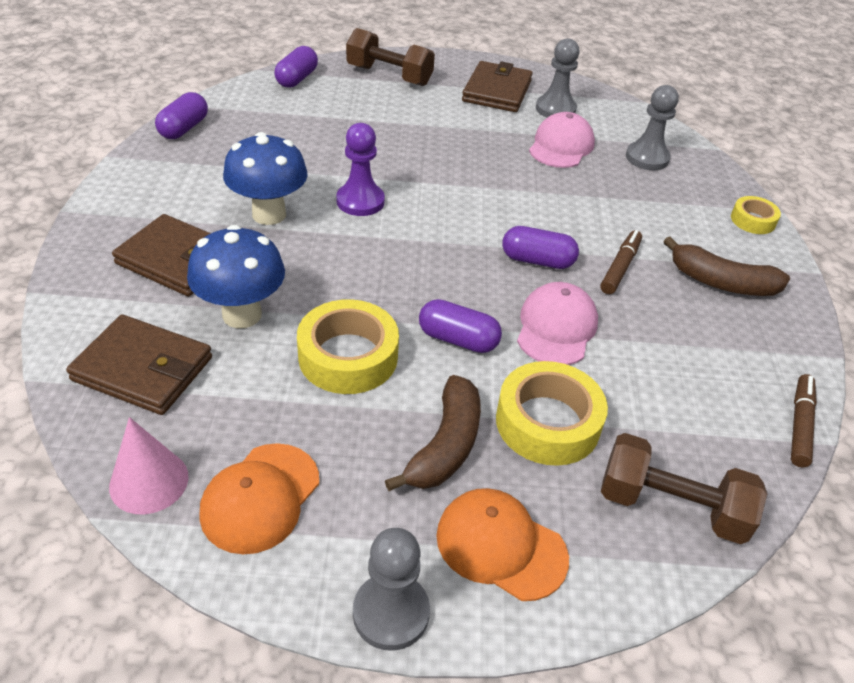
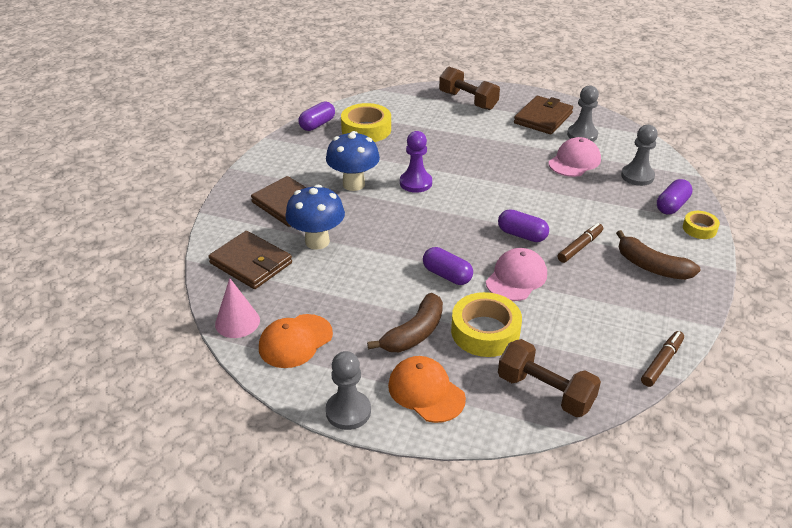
camera: 20 degrees right, 5 degrees down
(297, 79) = (402, 98): purple capsule -> purple capsule (671, 206)
(348, 356) = (373, 274): yellow tape -> yellow tape (366, 129)

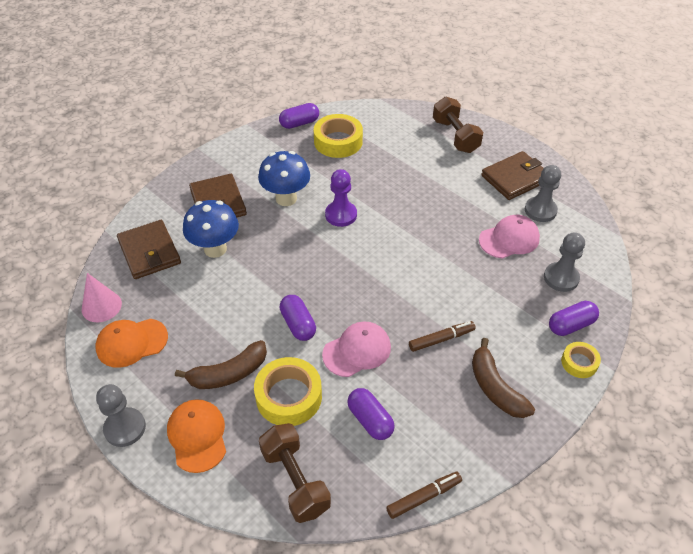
camera: 25 degrees right, 10 degrees up
(522, 235) = (396, 306): purple capsule -> purple capsule (370, 420)

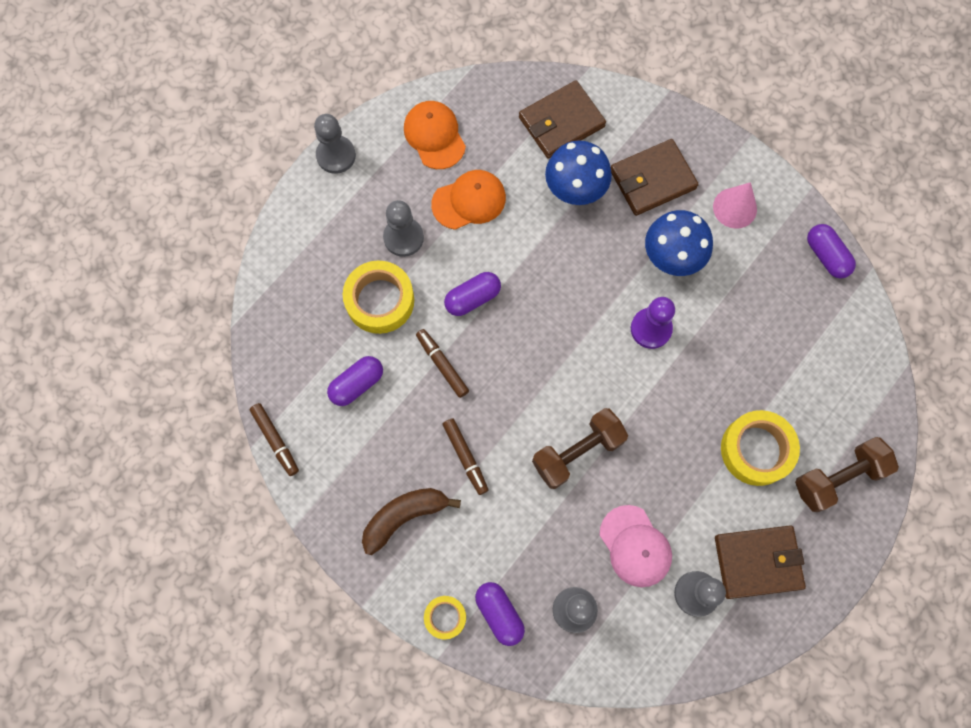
camera: 85 degrees right, 25 degrees up
(101, 306) = (479, 94): pink cone -> pink cone (735, 208)
(197, 436) = (330, 222): orange cap -> orange cap (469, 201)
(229, 373) = (403, 237): brown banana -> grey pawn
(295, 480) = (288, 318): brown dumbbell -> brown dumbbell (577, 452)
(338, 141) = (795, 312): yellow tape -> yellow tape (756, 450)
(357, 351) = (442, 364): pink cap -> brown marker
(515, 178) = (757, 562): brown wallet -> brown wallet turned 60 degrees counterclockwise

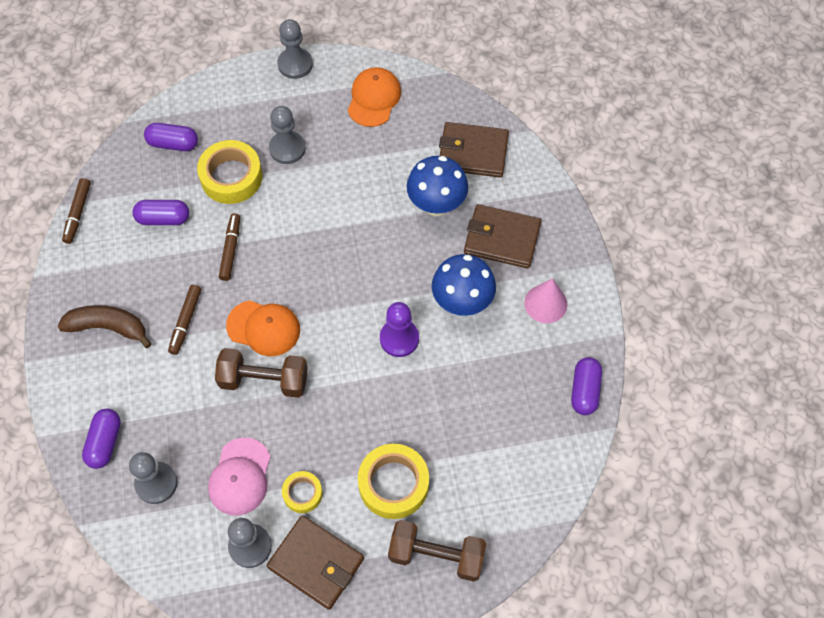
camera: 40 degrees right, 10 degrees down
(445, 617) = (68, 414): yellow tape -> yellow tape (302, 493)
(469, 201) = (355, 157): orange cap -> orange cap (263, 328)
(472, 298) = (294, 222): purple capsule -> purple capsule (173, 144)

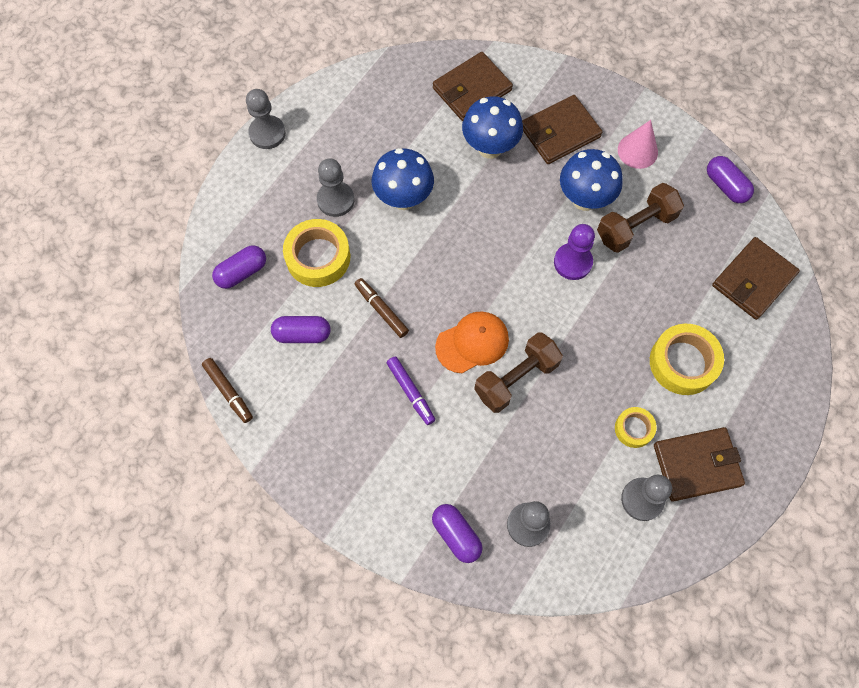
camera: 45 degrees left, 5 degrees up
(108, 327) = (357, 452): brown banana -> none
(163, 218) = (302, 334): purple capsule -> purple capsule turned 45 degrees clockwise
(185, 322) = (410, 392): brown marker -> purple marker
(240, 477) = (579, 460): pink cap -> none
(333, 187) = (403, 198): none -> blue mushroom
(374, 98) = (357, 110): orange cap -> none
(436, 555) = (762, 381): brown dumbbell -> brown dumbbell (635, 226)
(520, 478) = (753, 280): none -> brown wallet

